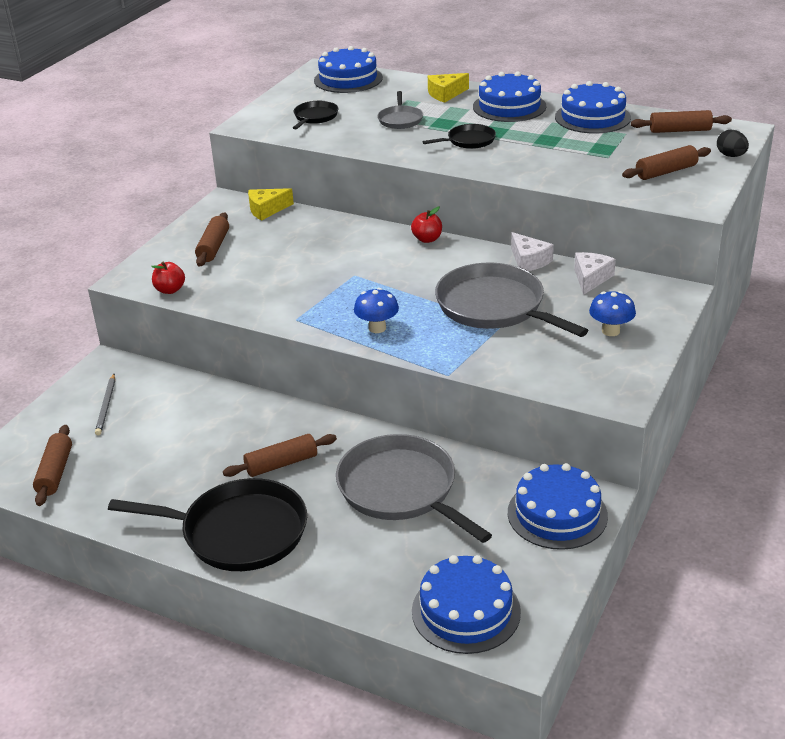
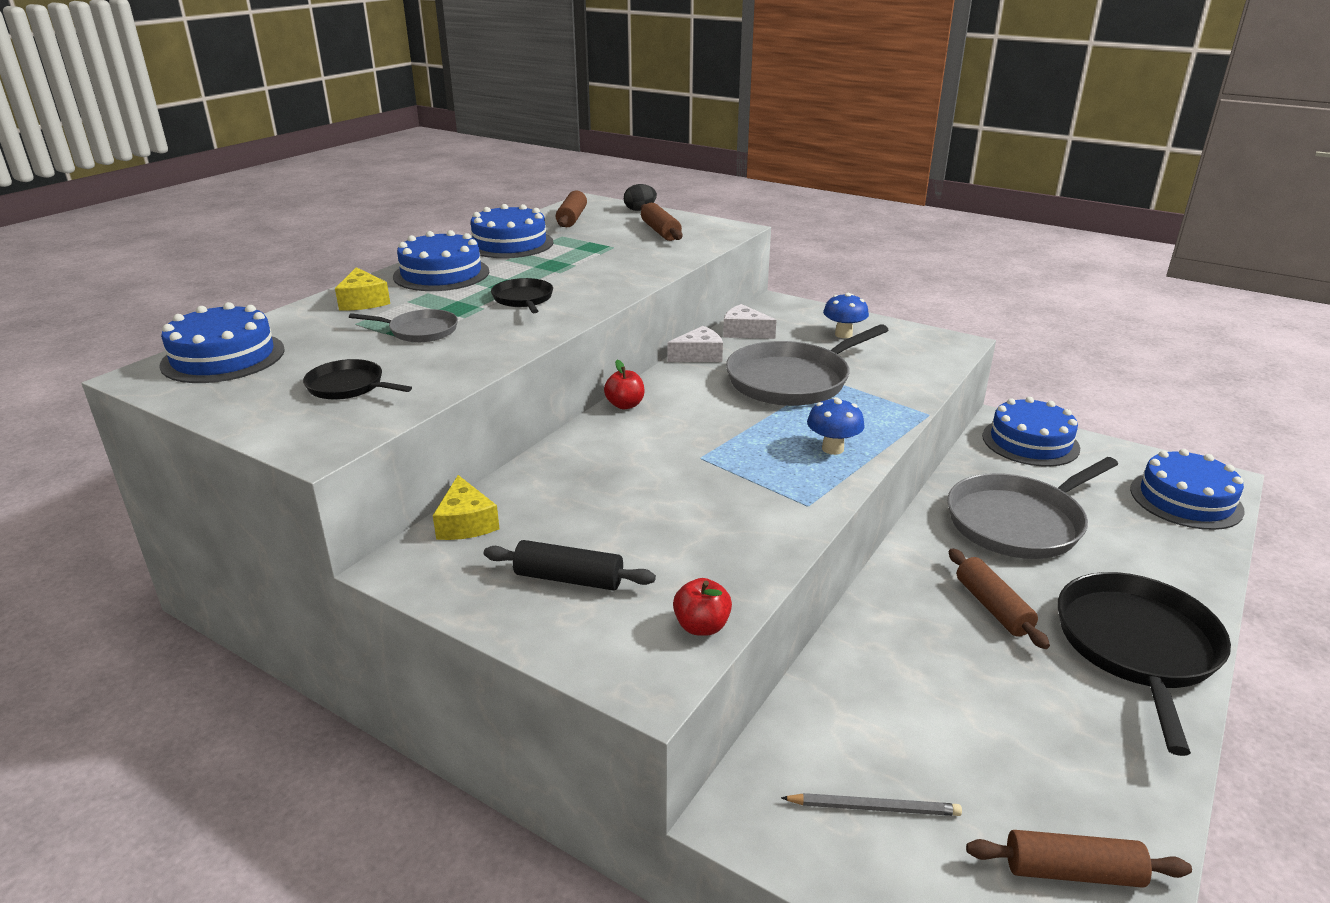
camera: 85 degrees left, 5 degrees down
(213, 247) = (569, 579): brown rolling pin -> black rolling pin

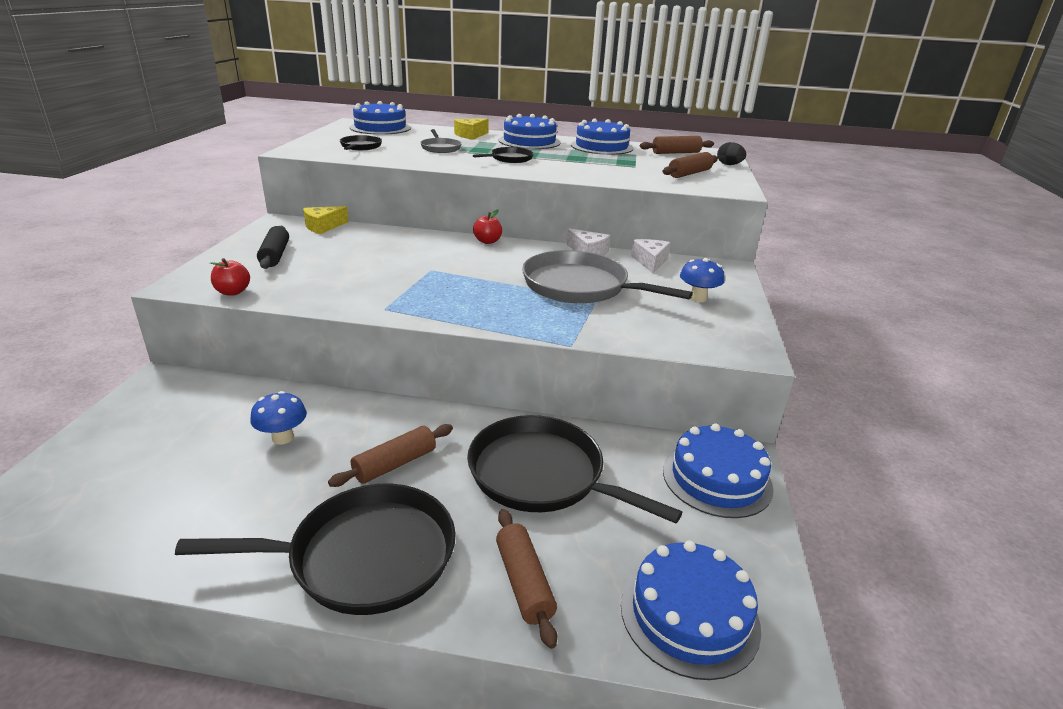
camera: 65 degrees right, 0 degrees up
(832, 449) = (475, 310): blue mushroom -> blue mushroom (283, 438)
(874, 807) = (162, 424): grey pencil -> none
(1019, 522) = (542, 475): grey pan -> black pan
(1072, 871) = (93, 513): brown rolling pin -> brown rolling pin (524, 582)

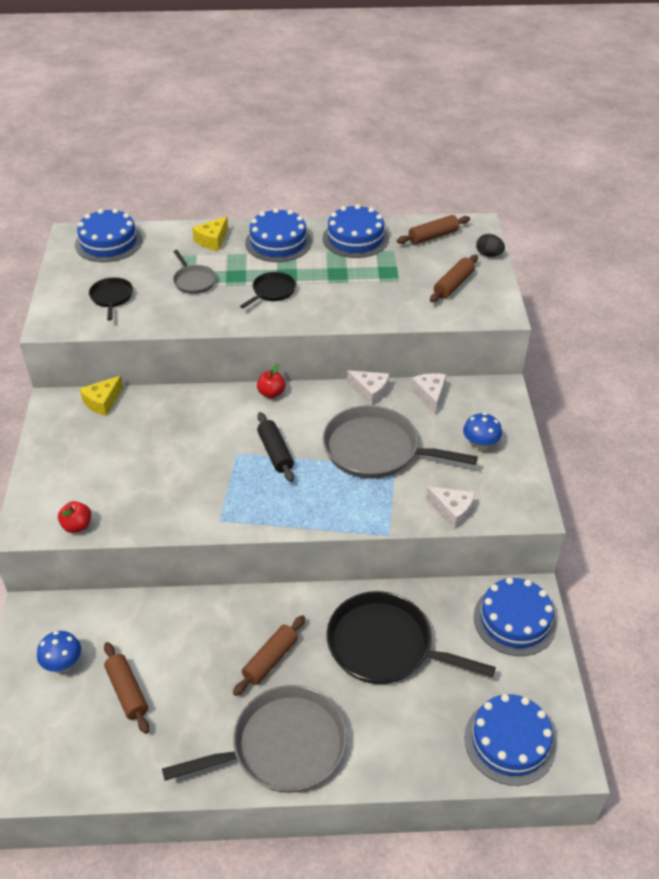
camera: 10 degrees left, 15 degrees up
(275, 255) = (83, 461): black rolling pin -> black rolling pin (275, 452)
(283, 438) = (171, 653): blue mushroom -> blue mushroom (63, 664)
(364, 556) = (282, 746): black pan -> grey pan
(524, 582) = (398, 742): brown rolling pin -> brown rolling pin (127, 692)
(654, 339) = (452, 511): none -> white cheese

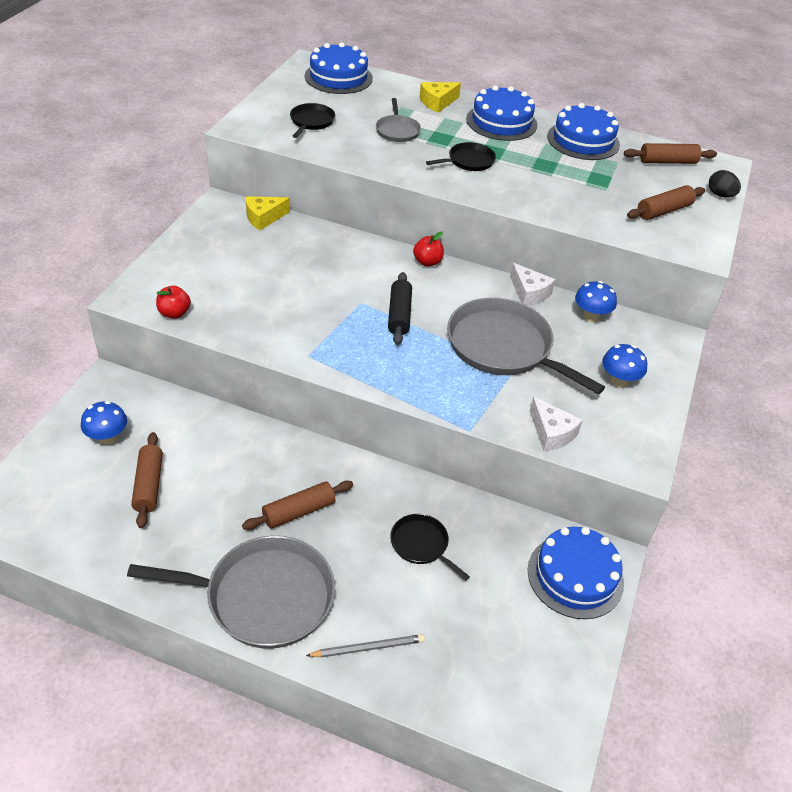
camera: 20 degrees right, 0 degrees up
(385, 645) = (421, 545): black pan -> black pan, size x0.50
(389, 750) = (368, 648): none -> grey pencil
(430, 395) = (591, 317): white cheese -> blue mushroom
(509, 741) = (502, 696): blue cake -> none

